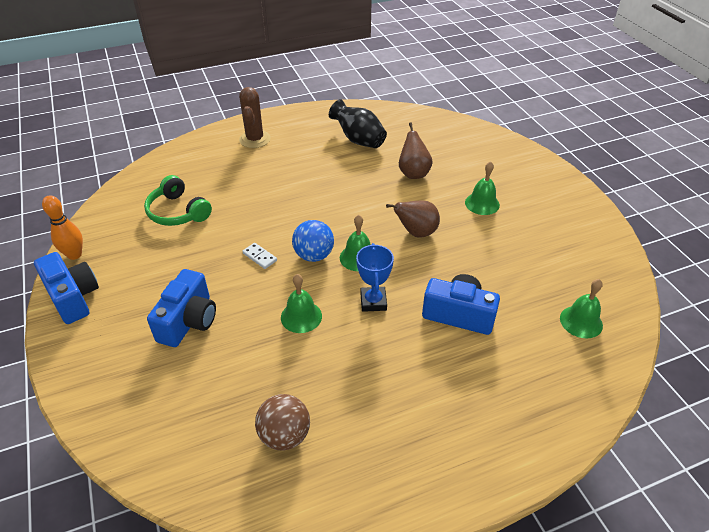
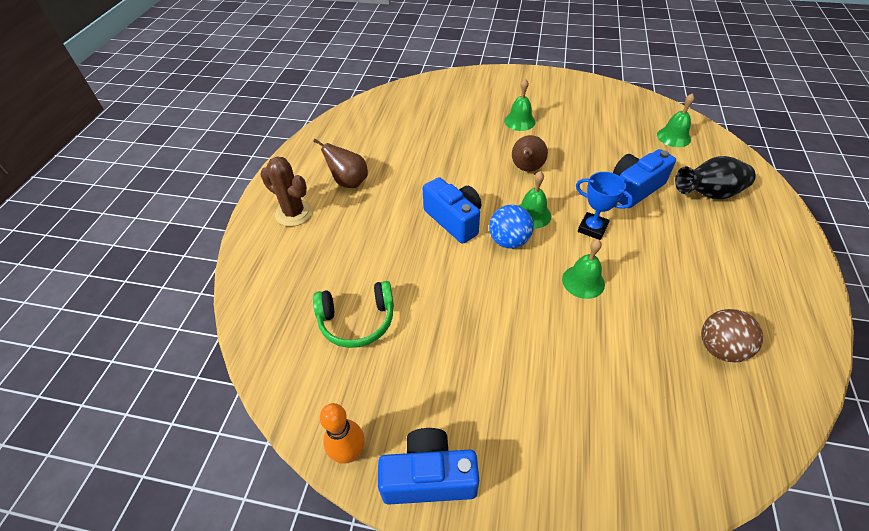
camera: 55 degrees left, 5 degrees up
(188, 321) = (539, 371): blue camera -> blue camera (454, 220)
(260, 257) = (483, 279): white domino -> none
(358, 140) = (372, 147): black vase -> black vase (708, 194)
(413, 173) = (450, 137): brown pear -> brown pear (349, 182)

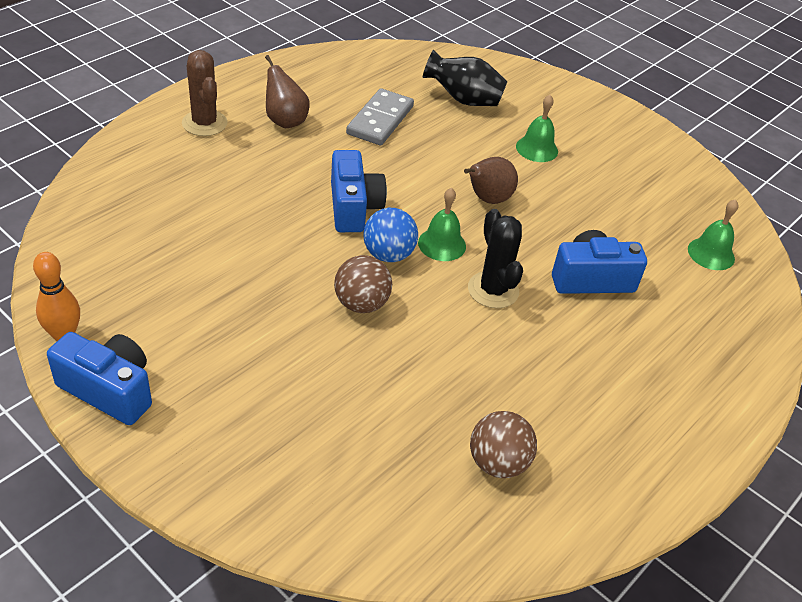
camera: 25 degrees right, 5 degrees down
(357, 320) = (170, 242): green headphones -> none
(410, 150) = (380, 120): none -> grey domino
(528, 287) = (361, 304): none -> brown ball
(583, 281) = (424, 329): green bell -> none
(592, 228) = (493, 290): blue trophy -> black cactus
(708, 194) = (676, 329): black vase -> black vase (463, 99)

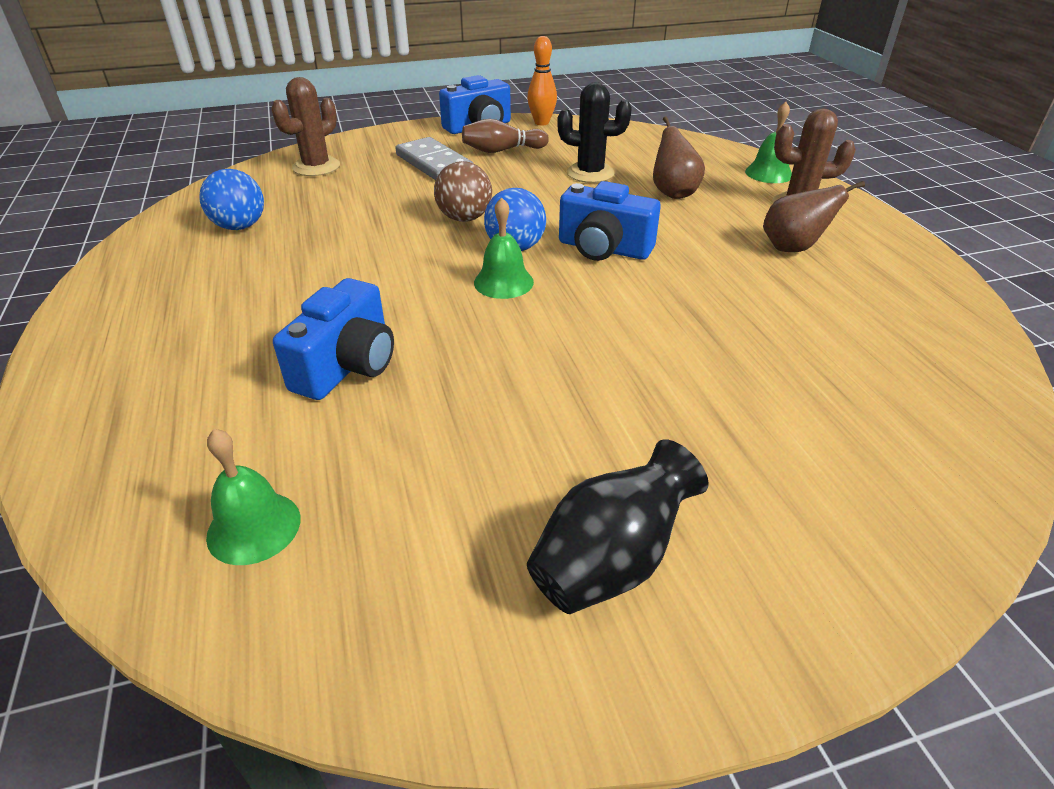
camera: 125 degrees right, 5 degrees down
(180, 338) = (502, 150): none -> brown bowling pin
(326, 491) = (316, 167): none -> brown cactus
(380, 120) = (777, 313): grey domino -> grey domino (434, 164)
(463, 99) = (824, 414): black vase -> black vase (610, 561)
(487, 199) = (556, 342): brown pear -> brown pear (673, 193)
(493, 290) = (407, 289): black cactus -> black cactus (590, 173)
(498, 463) = (240, 227): brown ball -> blue ball
(537, 149) = (647, 442): green bell -> green bell (769, 173)

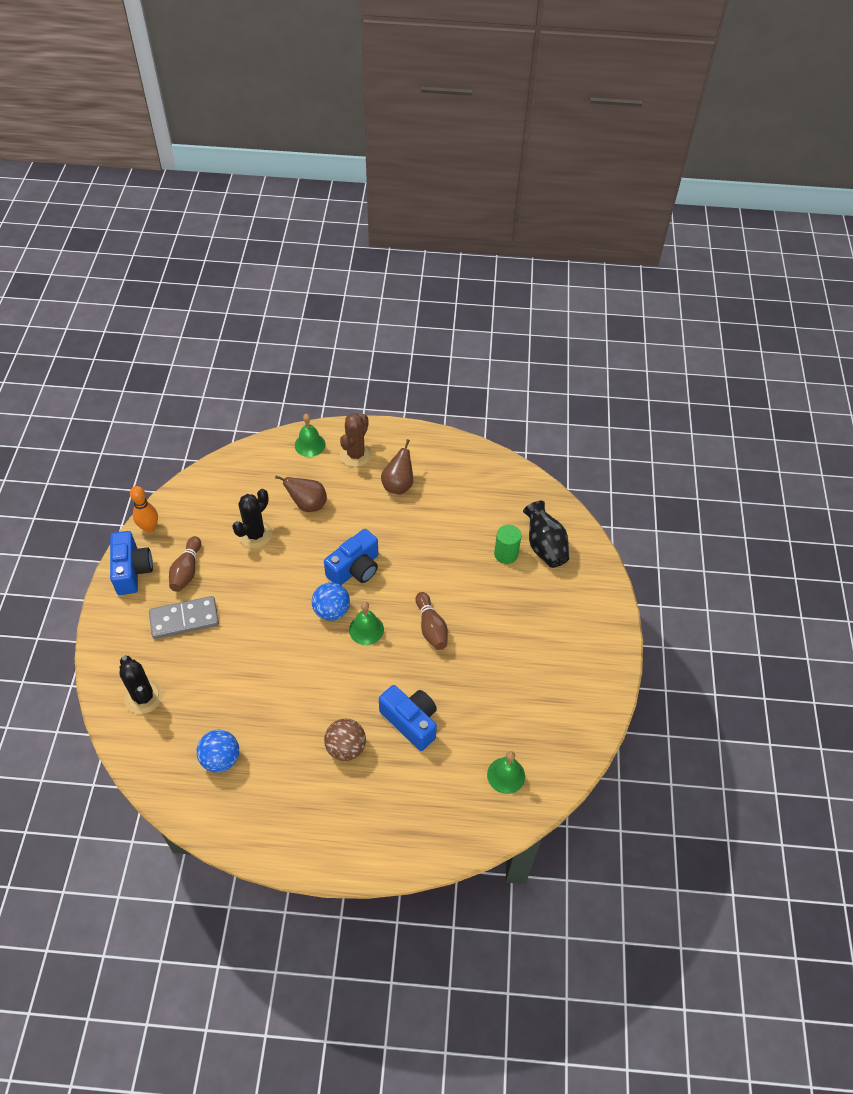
camera: 70 degrees left, 15 degrees up
(316, 167) = (143, 697): brown cactus -> black cactus
(464, 218) = (280, 625): brown ball -> brown ball (346, 747)
(552, 342) = (431, 627): none -> brown bowling pin
(610, 561) = (566, 658): black vase -> black vase (544, 546)
(791, 393) = (506, 554): none -> green cylinder

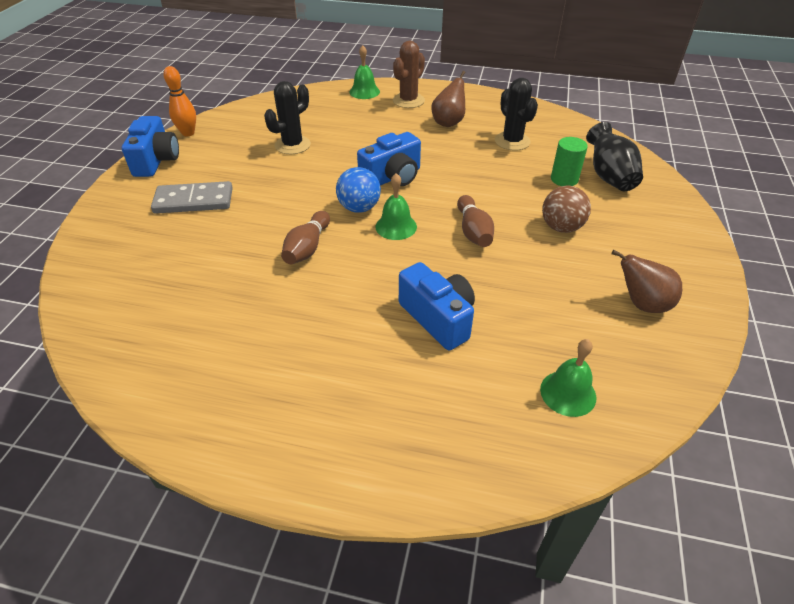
camera: 10 degrees right, 10 degrees down
(143, 697) = (118, 262): black cactus -> black cactus (512, 141)
(187, 571) = (212, 165): brown bowling pin -> brown bowling pin (307, 248)
(221, 759) = (184, 331): blue ball -> none
(308, 505) = (352, 129): brown pear -> brown pear (642, 304)
(346, 747) = (348, 337): brown ball -> brown ball (561, 227)

